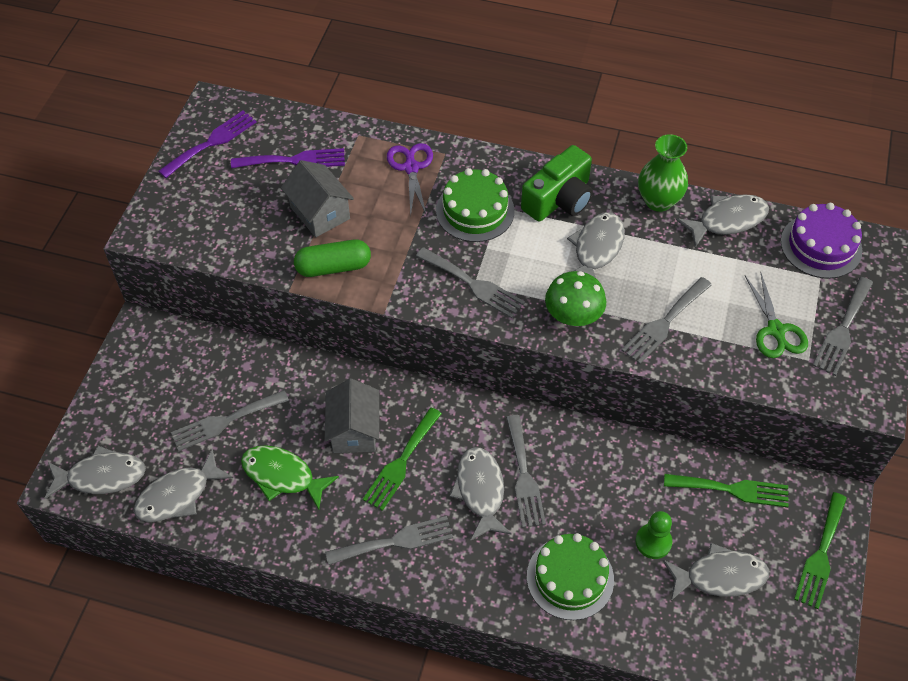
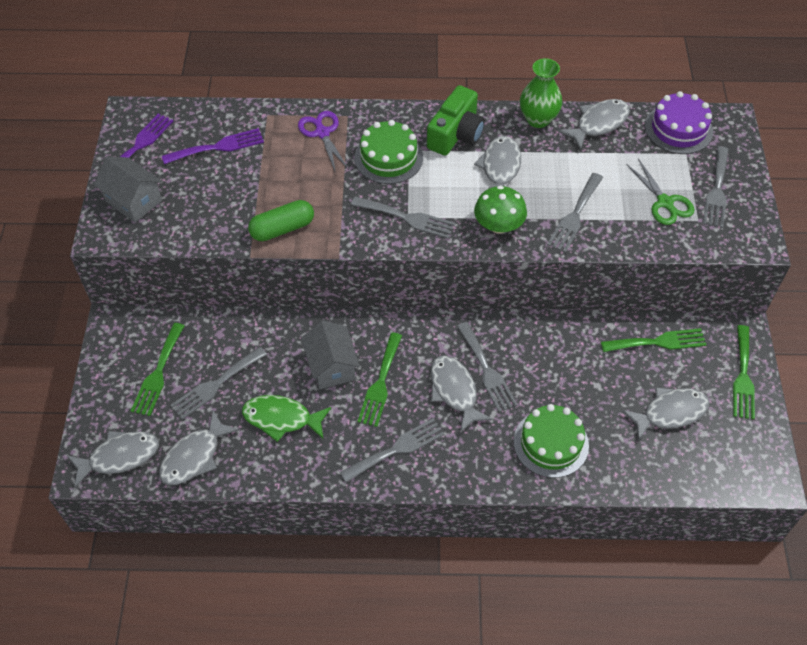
camera: 15 degrees left, 0 degrees up
(169, 394) = (158, 373): none -> green fork
(320, 213) = (255, 186): grey house -> grey house (134, 201)
(653, 542) = (608, 398): green pawn -> none

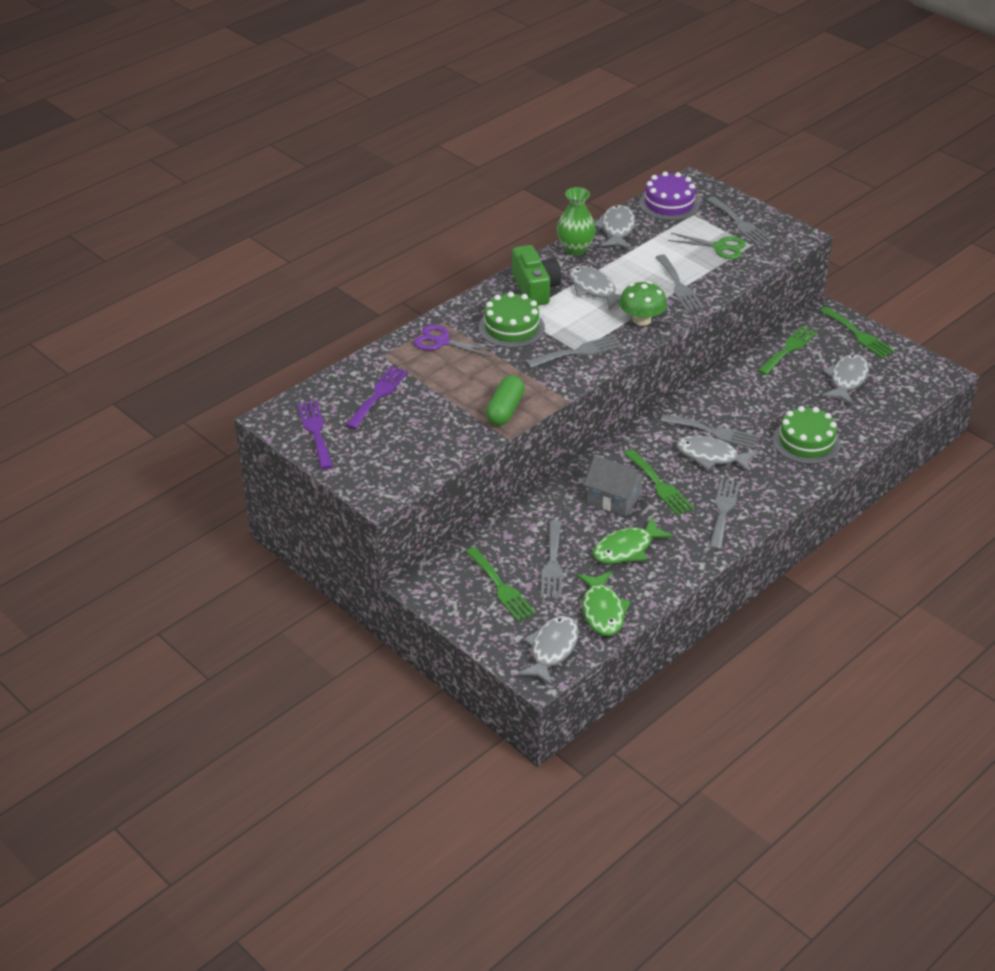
camera: 45 degrees left, 15 degrees down
(134, 201) = (369, 463): grey house -> none
(194, 456) = (602, 611): grey fish -> green fish

